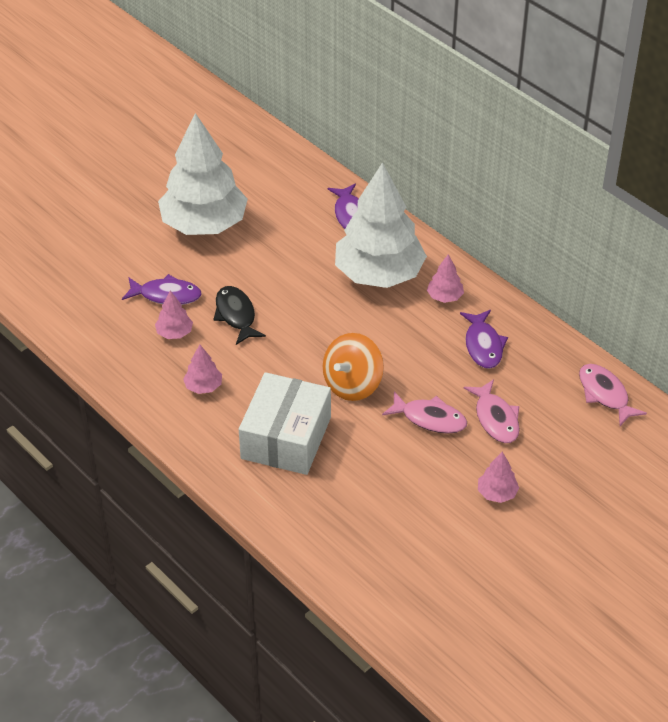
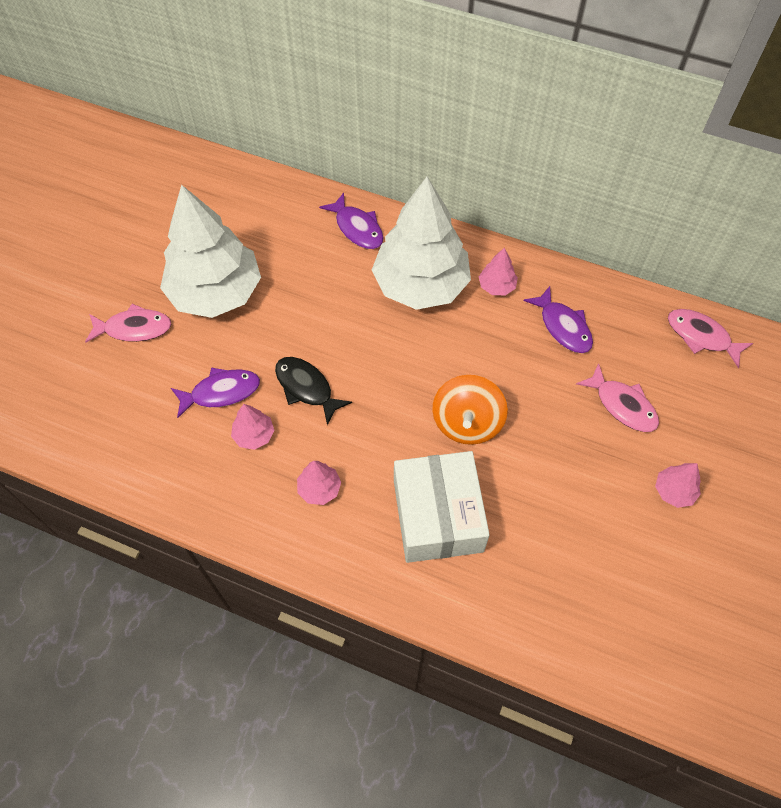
camera: 25 degrees left, 15 degrees up
(430, 418) = (563, 431): pink fish -> pink fish (134, 328)

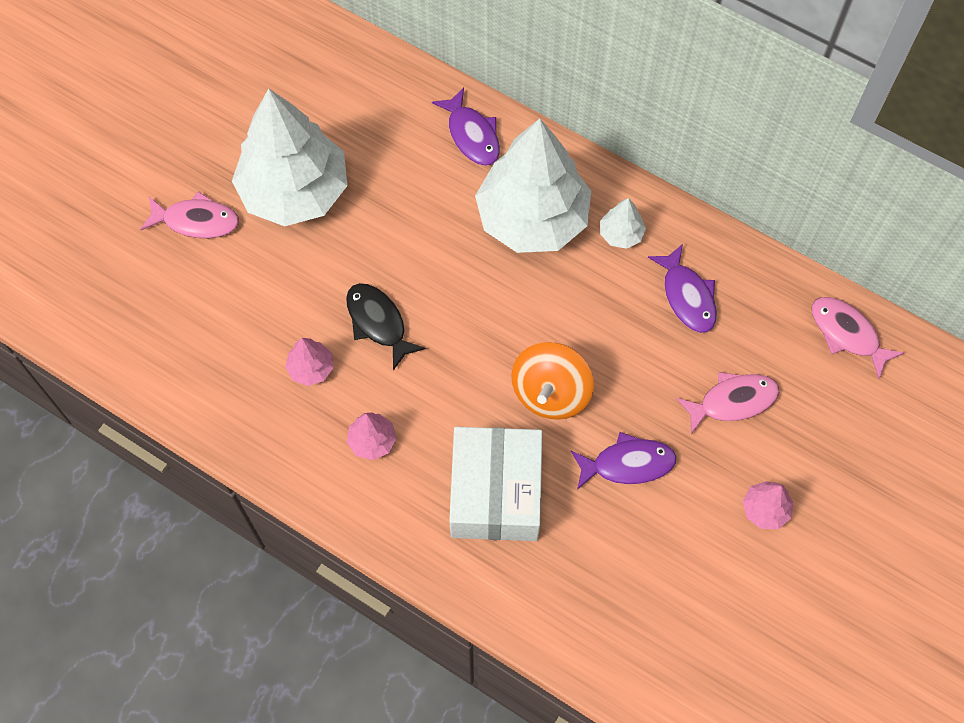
camera: 10 degrees right, 5 degrees up
(221, 392) = (282, 312): purple fish -> purple fish (628, 464)
(497, 286) = (621, 234): pink tree -> white tree
(622, 405) = (733, 401): pink fish -> pink fish turned 75 degrees counterclockwise

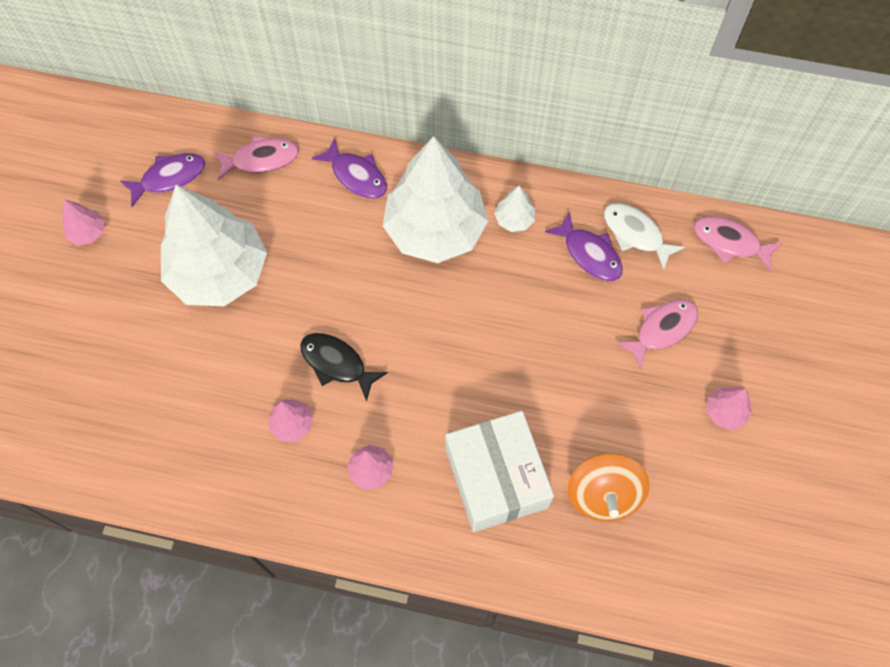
camera: 20 degrees left, 0 degrees up
(179, 109) = (88, 233): none -> pink tree
(196, 221) = (140, 327): pink fish -> pink fish (261, 159)
(550, 393) = (509, 374): orange spinning top -> orange spinning top (603, 495)
(628, 464) = (597, 413): purple fish -> purple fish (169, 178)
(746, 291) = (635, 234): none -> white fish

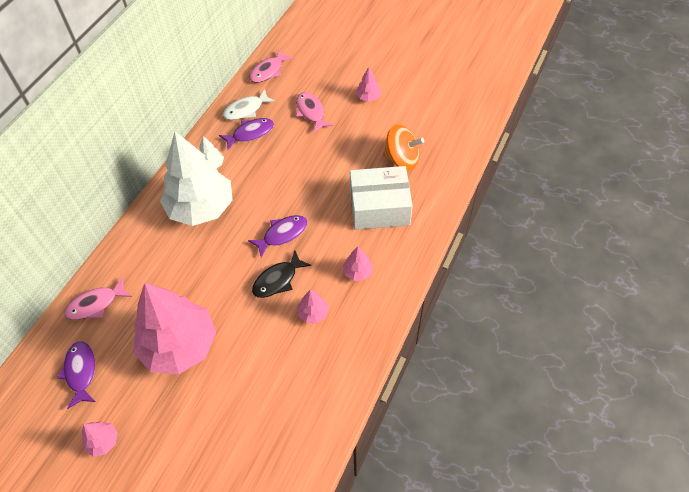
camera: 75 degrees left, 10 degrees down
(219, 273) = (179, 345): white tree -> pink tree
(261, 159) = (95, 304): pink fish -> pink fish turned 120 degrees counterclockwise
(356, 176) = (139, 246): purple fish -> purple fish (282, 234)

